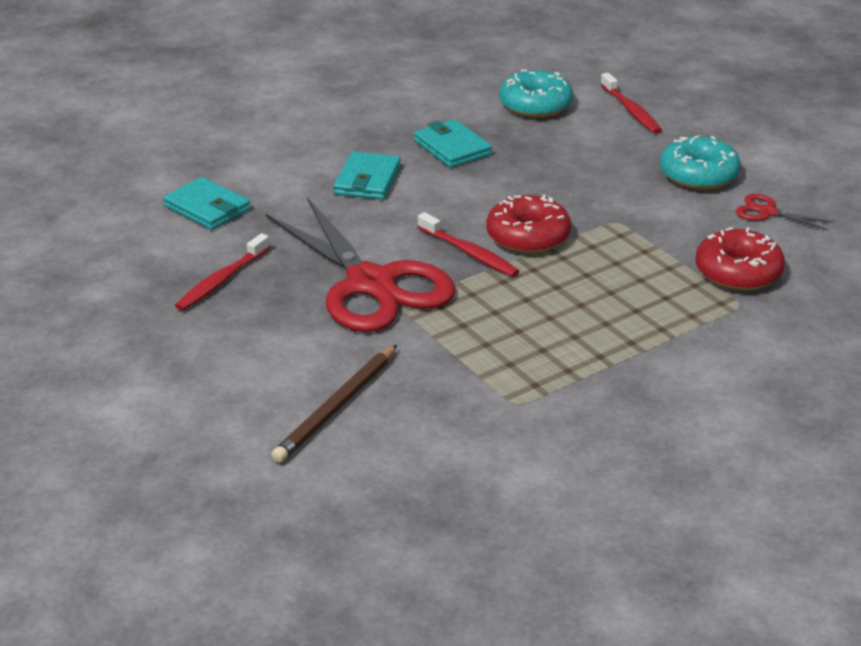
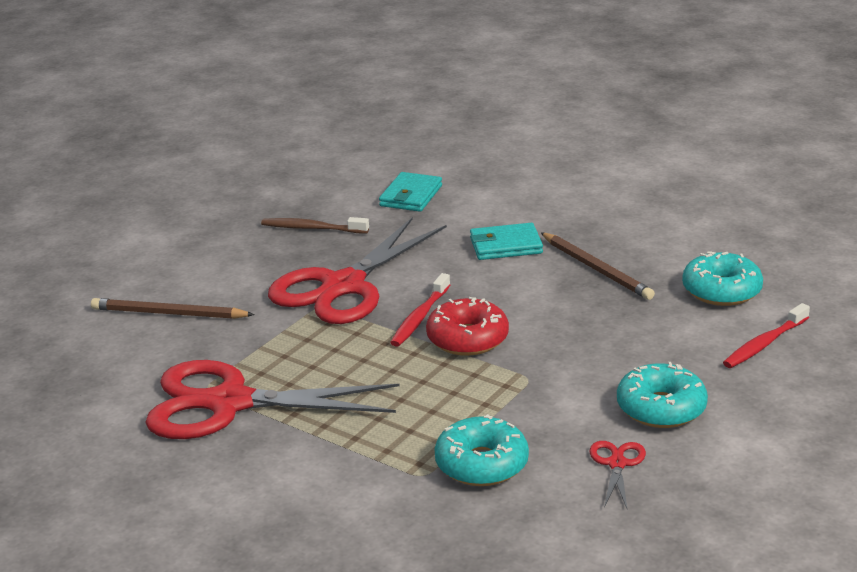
camera: 70 degrees right, 5 degrees down
(222, 280) = (312, 228): red toothbrush -> brown toothbrush
(452, 148) = (596, 269): turquoise wallet -> brown pencil
(557, 392) = (229, 403): none -> red scissors
(738, 272) = (481, 464): red donut -> turquoise donut

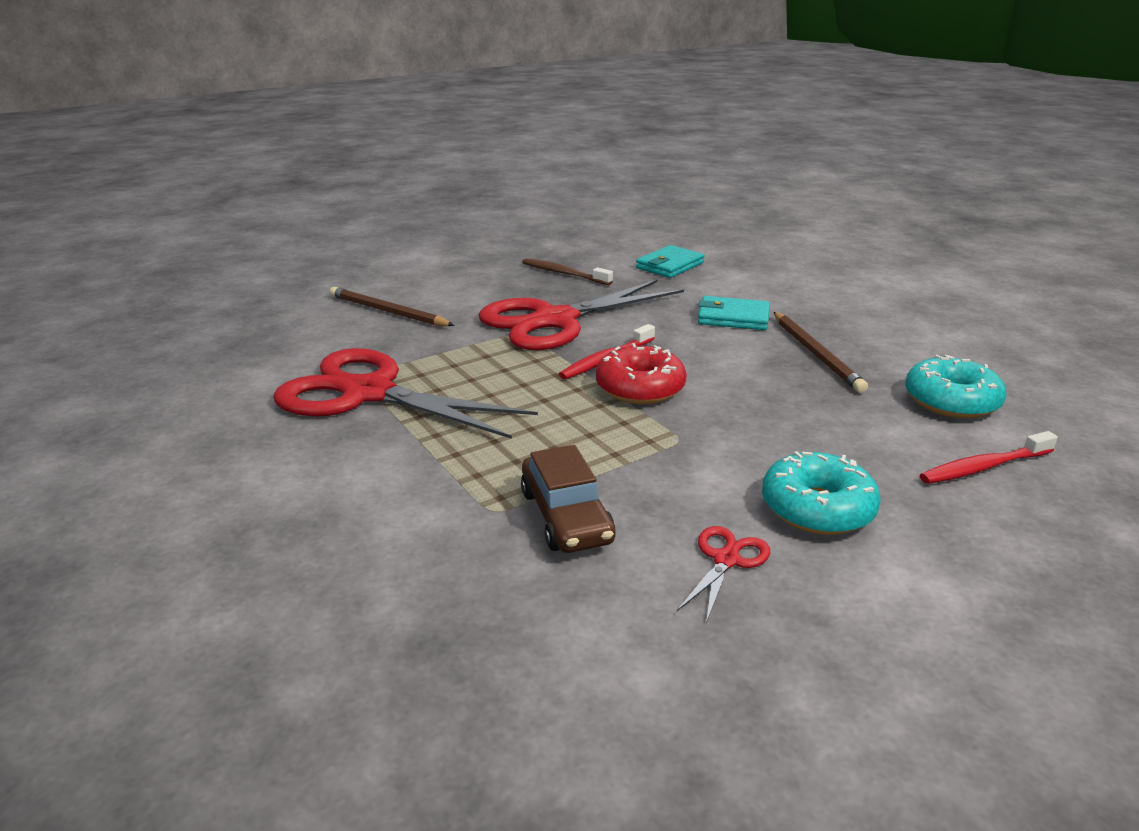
camera: 20 degrees right, 0 degrees up
(481, 464) = (566, 516): turquoise donut -> brown car

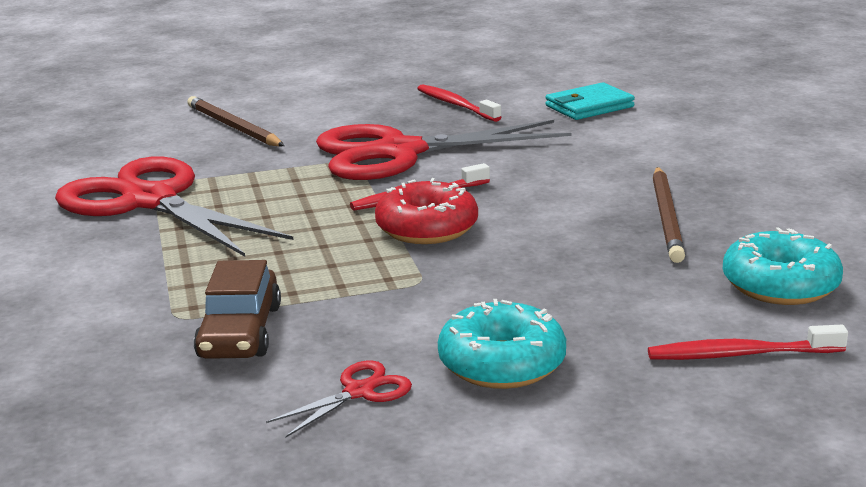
camera: 20 degrees right, 5 degrees down
(564, 274) = (456, 105): brown toothbrush -> red toothbrush
(733, 317) = (607, 169): turquoise wallet -> none

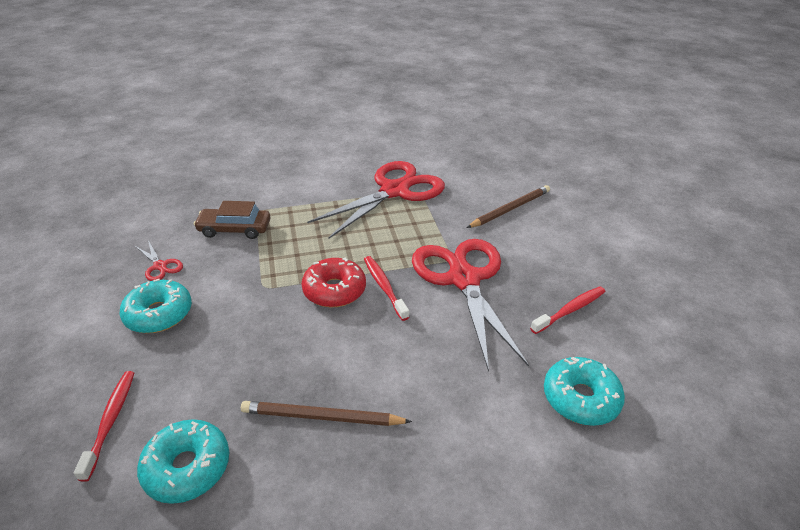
camera: 90 degrees right, 15 degrees up
(589, 106) = (580, 398): turquoise wallet -> turquoise donut

